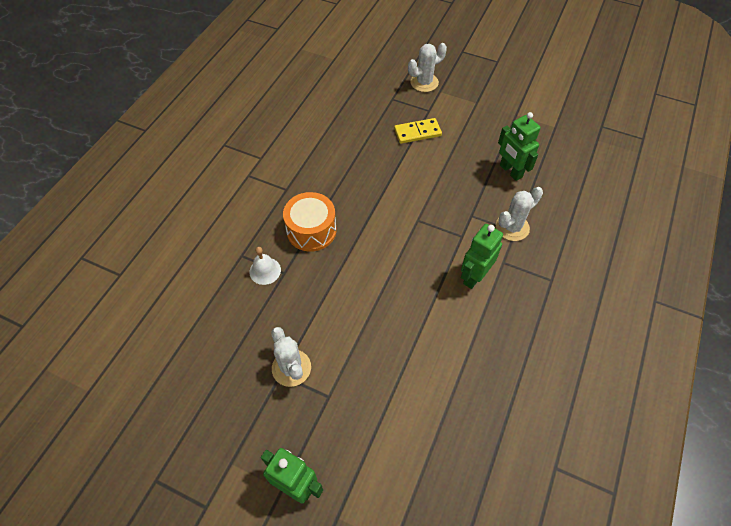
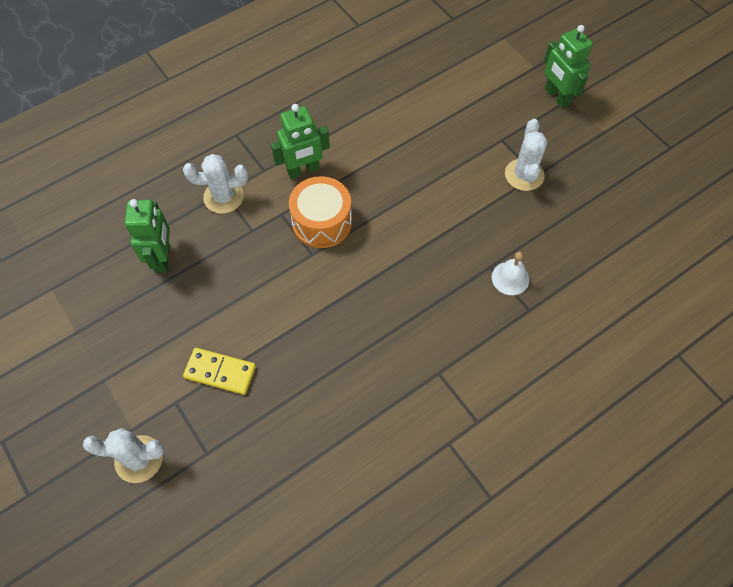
camera: 150 degrees left, 5 degrees up
(311, 230) = (436, 300): orange drum -> orange drum (322, 222)

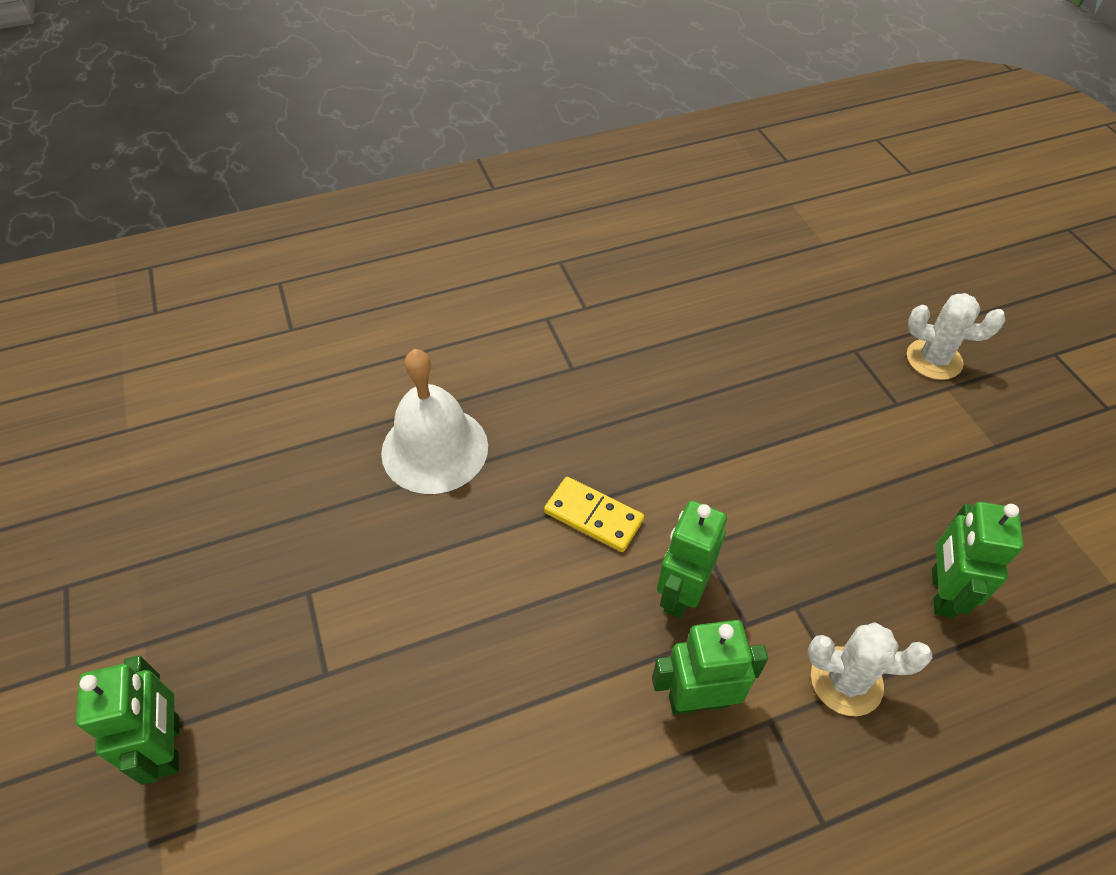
camera: 165 degrees left, 10 degrees down
(220, 372) = (842, 423): yellow domino -> yellow domino (593, 516)
(322, 222) = (681, 593): orange drum -> green robot
(510, 278) = (434, 449): white bell -> white bell, size x2.03
(524, 175) = (327, 595): white cactus -> none

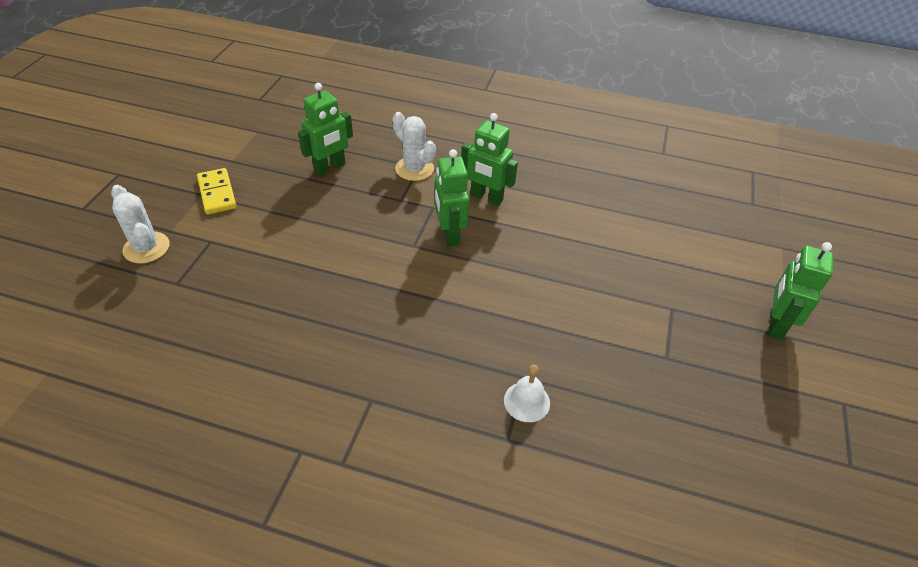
camera: 145 degrees left, 5 degrees down
(434, 449) = (526, 401): white bell -> white bell, size x0.49
(593, 516) = (458, 294): yellow domino -> yellow domino (217, 193)
(681, 593) = (449, 234): green robot -> green robot turned 105 degrees clockwise

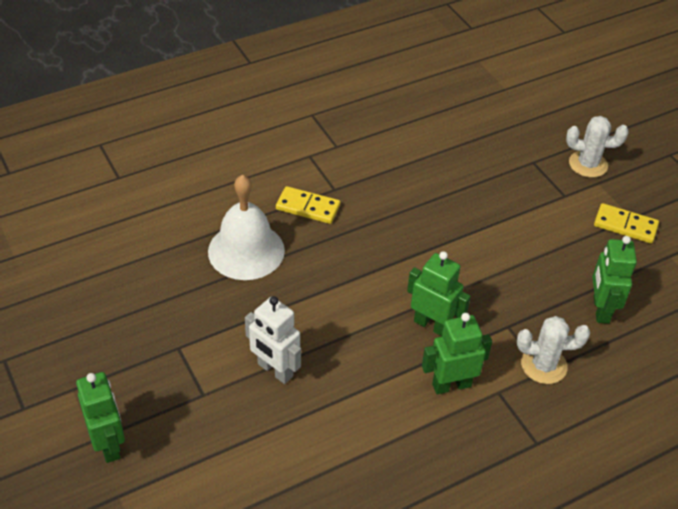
camera: 135 degrees right, 0 degrees up
(419, 400) = (308, 207): none -> yellow domino
(526, 401) = (246, 250): white bell -> white bell, size x2.03
(600, 286) = (275, 370): none -> white robot

